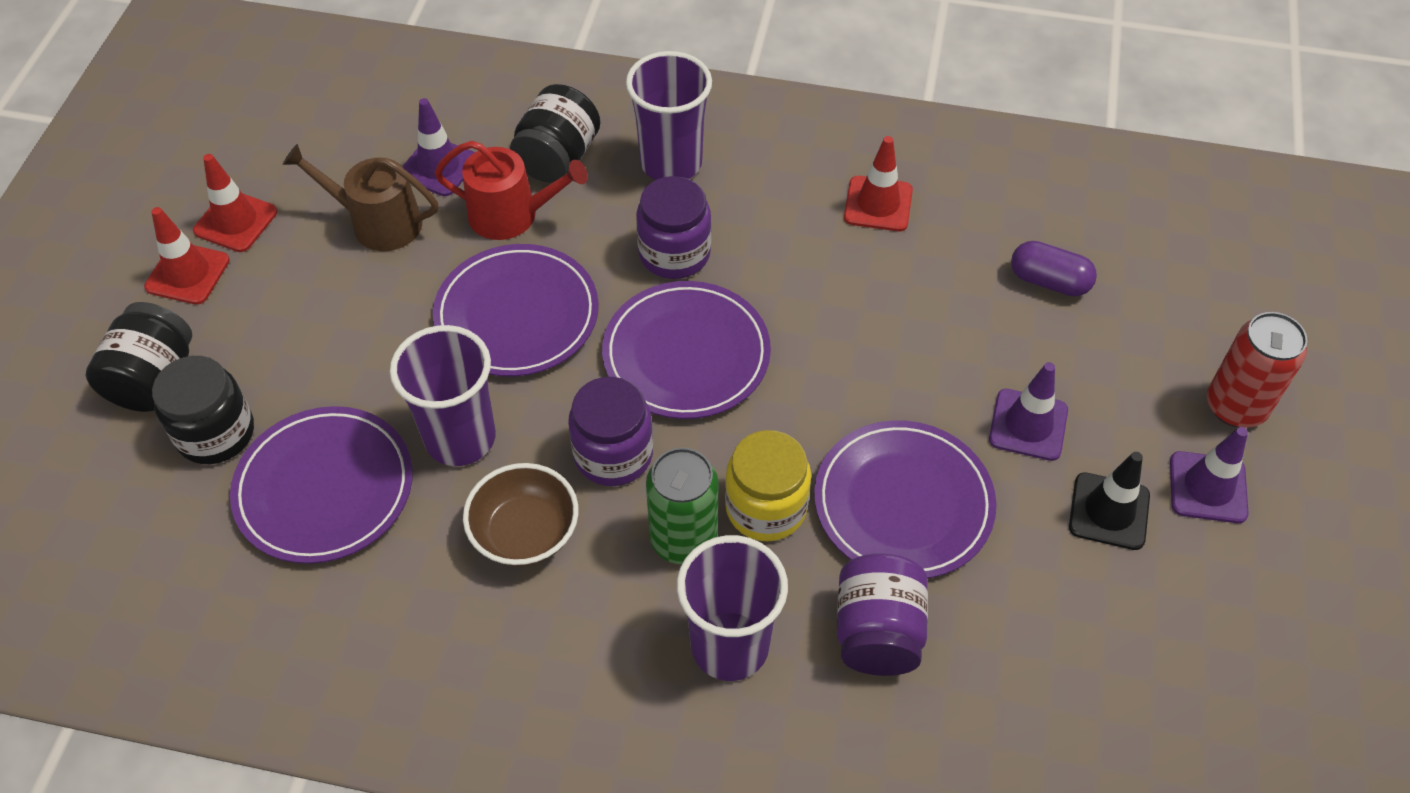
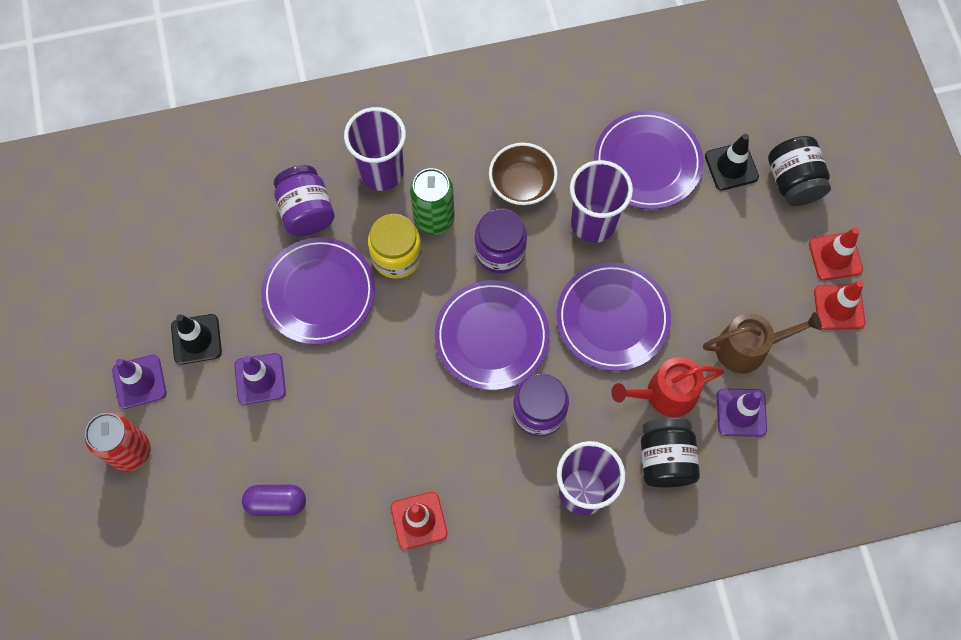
camera: 155 degrees right, 15 degrees up
(216, 433) = (731, 166): black jar -> black traffic cone

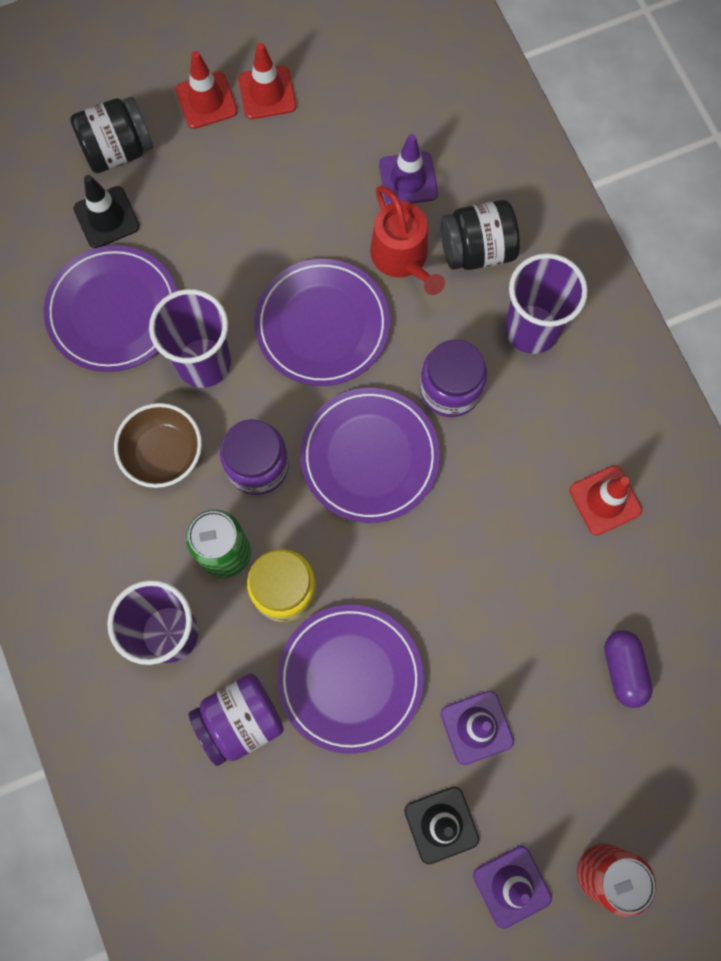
camera: 100 degrees left, 5 degrees up
(748, 348) = (332, 179): brown watering can -> none

